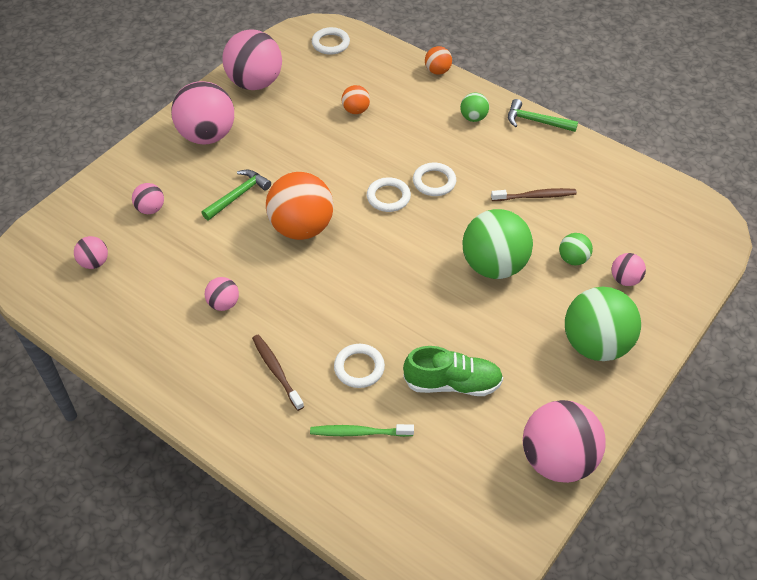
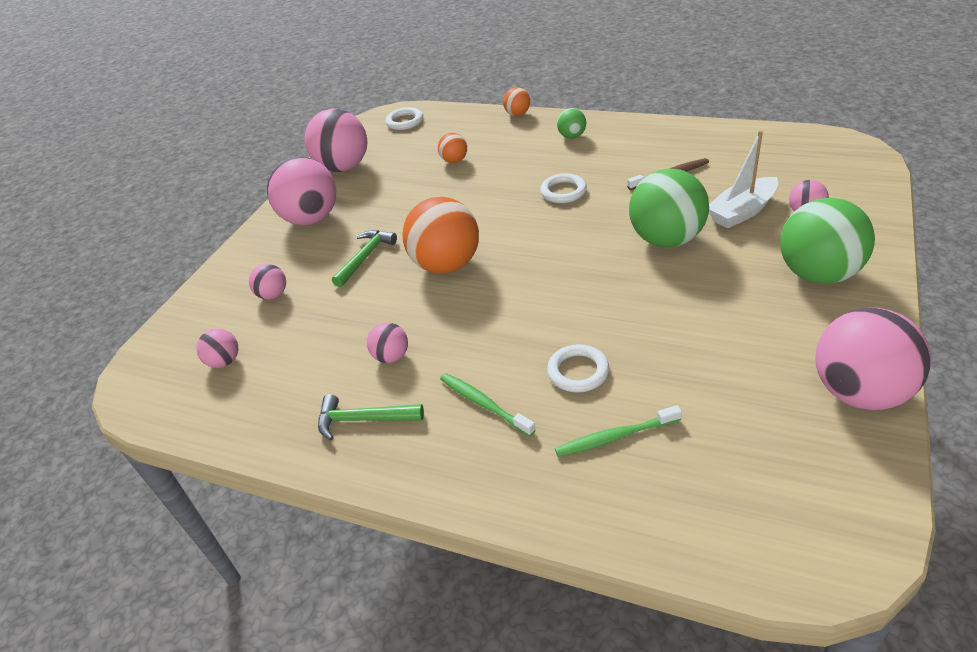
camera: 10 degrees left, 10 degrees down
(276, 371) = (484, 404): brown toothbrush -> green toothbrush
(388, 197) = (524, 215): white ring -> none
(452, 383) = (691, 354): green shoe -> none
(536, 121) = (632, 123): green hammer -> green hammer (363, 420)
(573, 259) = (742, 212): green ball -> white boat

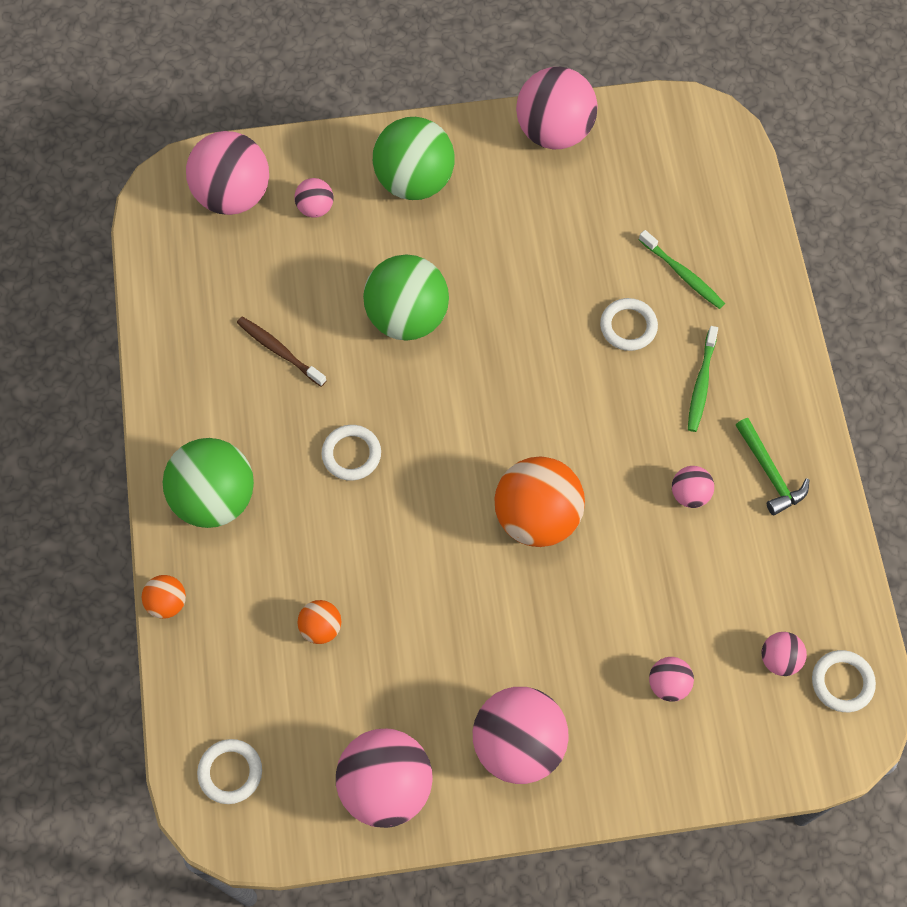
camera: 125 degrees left, 25 degrees up
(170, 393) = (842, 682): none -> white ring
(365, 257) = (562, 618): green hammer -> none
(572, 136) = (214, 498): green ball -> green ball, size x2.10
(742, 212) = (332, 262): white boat -> none
(834, 175) = (233, 195): none -> pink ball

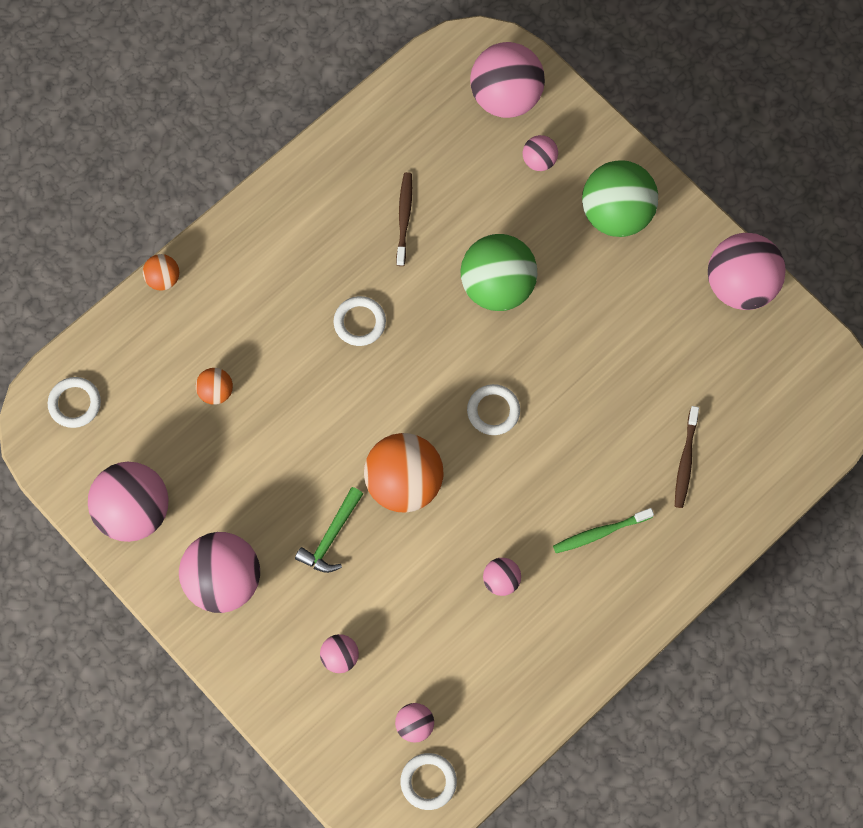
camera: 55 degrees right, 5 degrees up
(214, 498) = (260, 255): green ball -> none
(628, 326) = (609, 449): white ring -> white ring (493, 411)
(682, 274) = (685, 460): green toothbrush -> brown toothbrush
(770, 473) = (561, 629): green hammer -> green hammer (331, 537)

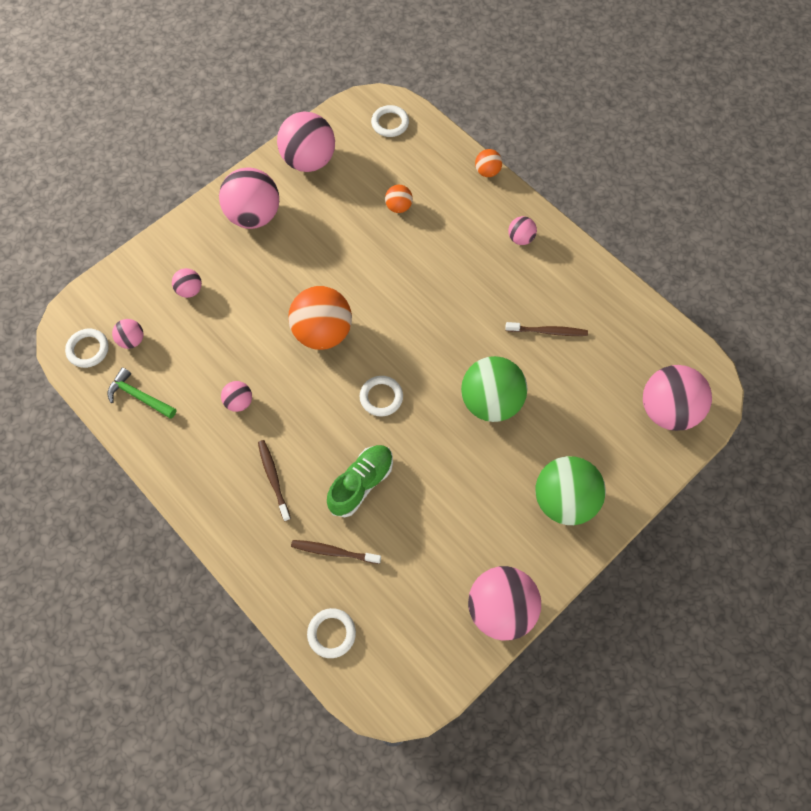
camera: 90 degrees right, 5 degrees down
(331, 537) = (282, 283): green hammer -> green hammer (139, 396)
(359, 322) = (456, 300): white ring -> white ring (331, 633)
(539, 160) = (609, 436): pink ball -> pink ball (520, 238)
(600, 533) = (273, 479): green toothbrush -> brown toothbrush
(603, 432) = (361, 483): none -> green shoe

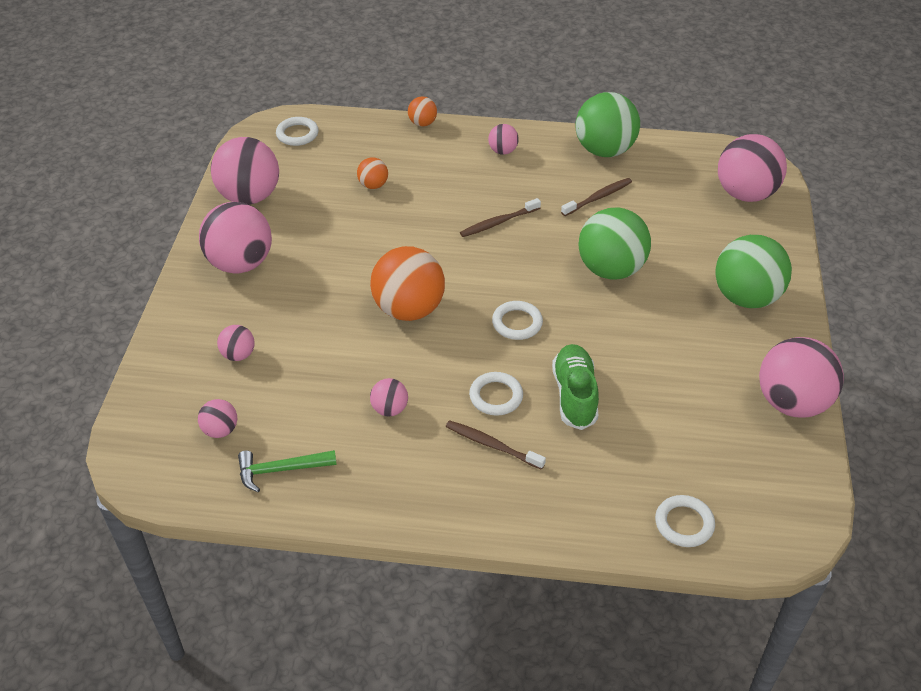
camera: 40 degrees left, 20 degrees down
(88, 349) = (179, 467): white ring -> white ring (496, 396)
(334, 552) = (612, 461): brown toothbrush -> brown toothbrush (498, 222)
(599, 291) = (604, 150): none -> green ball

